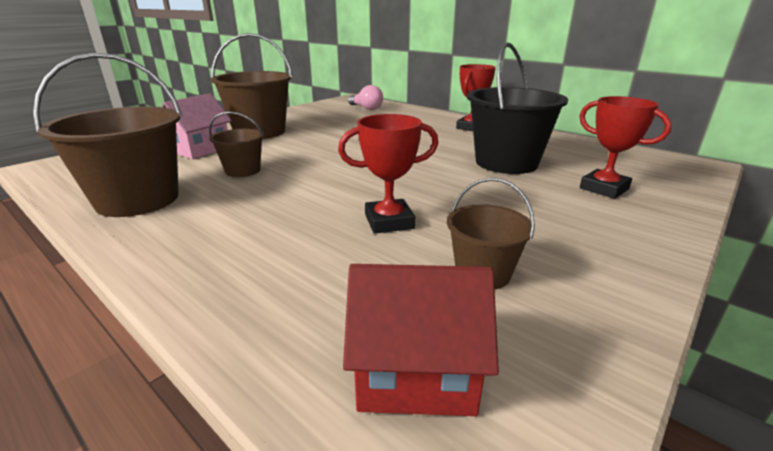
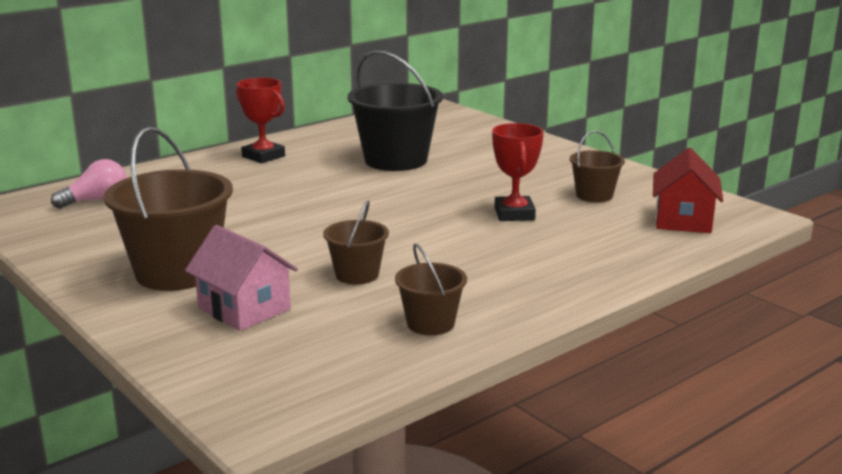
camera: 80 degrees left, 5 degrees down
(138, 200) = (430, 323): brown bucket -> brown bucket, size x0.53
(604, 188) = (471, 142): red trophy -> none

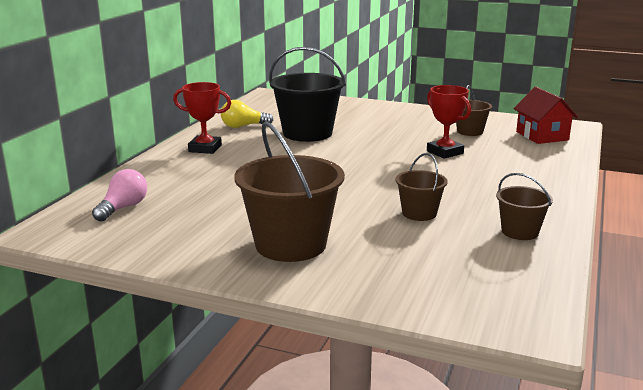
camera: 30 degrees left, 0 degrees up
(244, 309) = (386, 256): pink house -> none
(341, 139) = (243, 126): none -> yellow light bulb

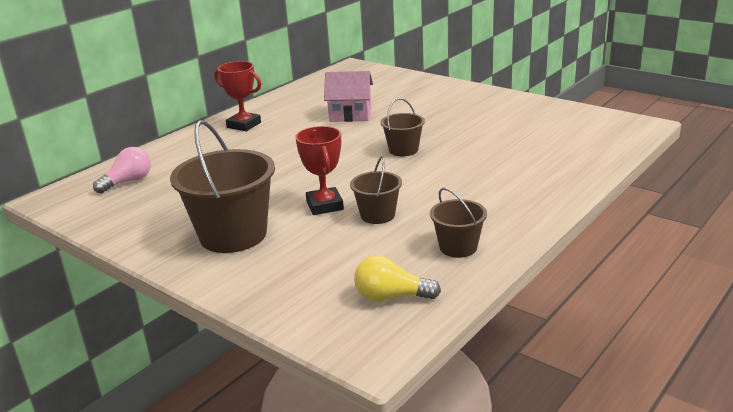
camera: 20 degrees right, 5 degrees up
(243, 126) = (297, 102): yellow light bulb -> yellow light bulb (391, 297)
(307, 133) = (350, 114): black bucket -> pink house
(445, 152) = (467, 147): red trophy -> red trophy (325, 205)
(470, 131) = (516, 124): brown bucket -> brown bucket (403, 150)
(542, 136) = (592, 135): red house -> none

